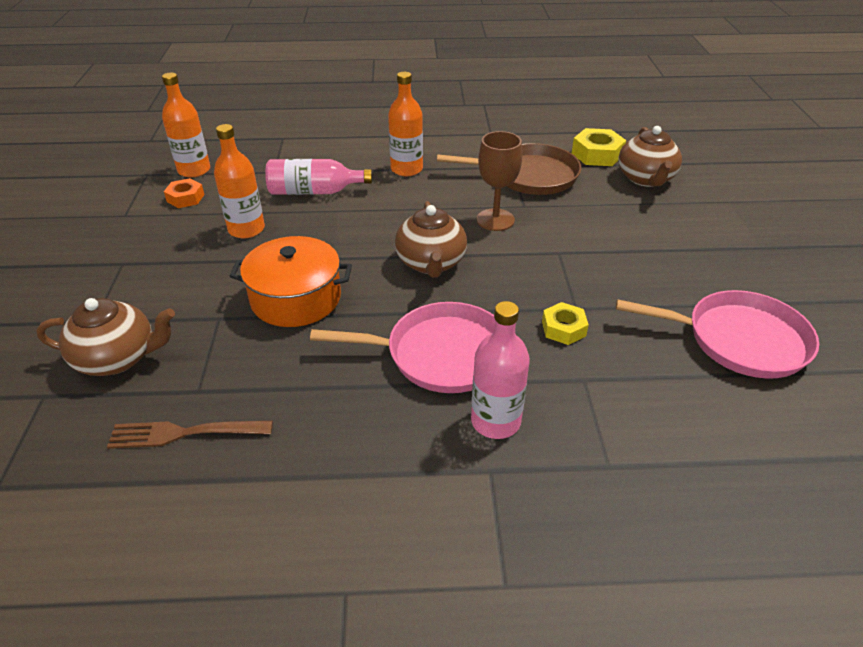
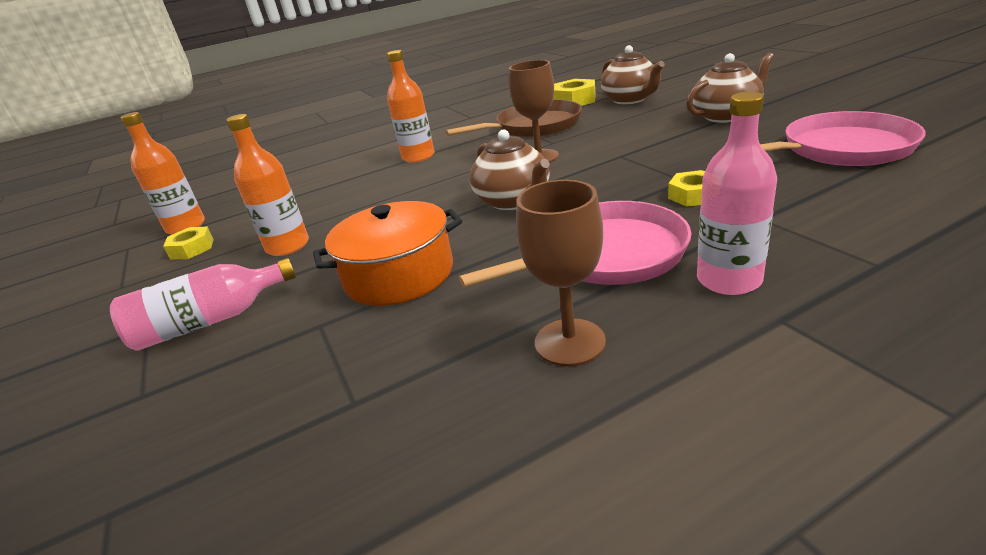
camera: 20 degrees left, 10 degrees down
(118, 358) = (207, 418): brown teapot -> brown teapot (726, 116)
(185, 198) = (192, 249): orange nut -> yellow nut
(186, 433) = (376, 455): brown fork -> none
(314, 191) = (339, 198): pink bottle -> pink bottle (210, 321)
(349, 414) = (569, 342): none -> brown goblet

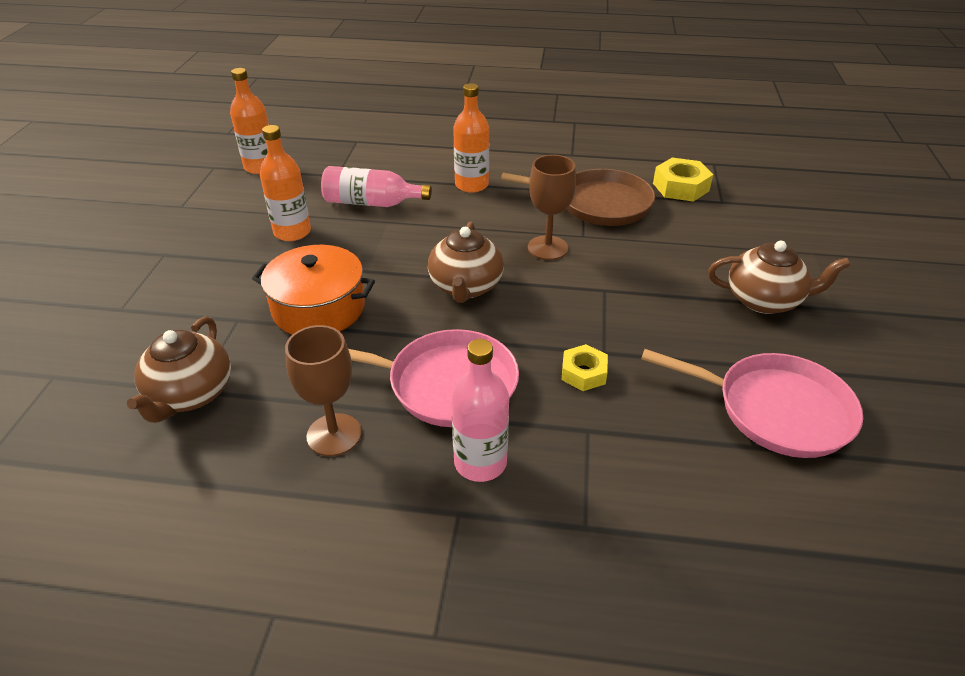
camera: 30 degrees right, 10 degrees up
(192, 249) = (244, 194): yellow nut -> none
(210, 321) = (194, 273): pink bottle -> pink bottle (371, 203)
(630, 100) = (726, 219): brown teapot -> brown teapot (190, 394)

